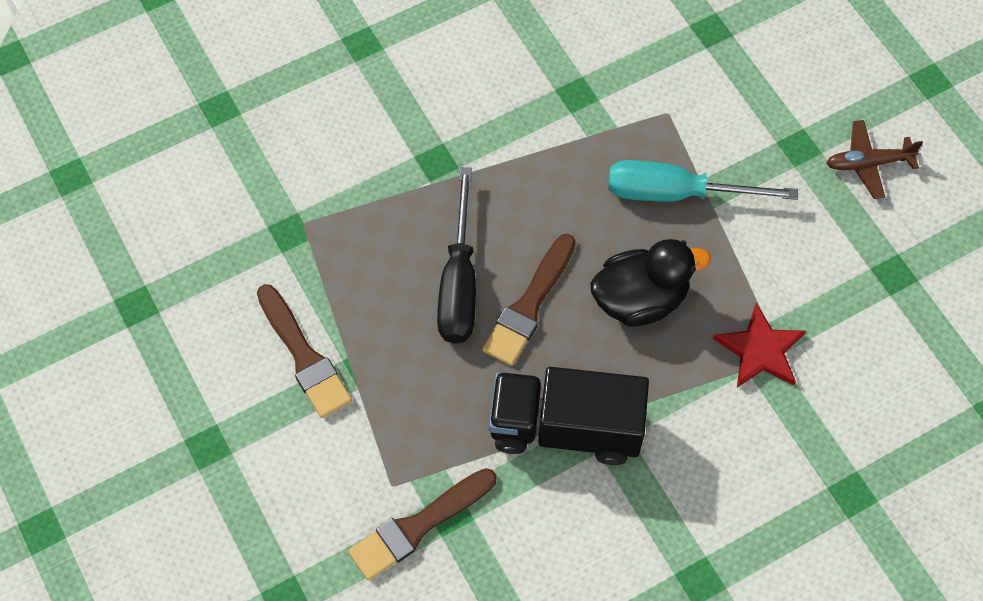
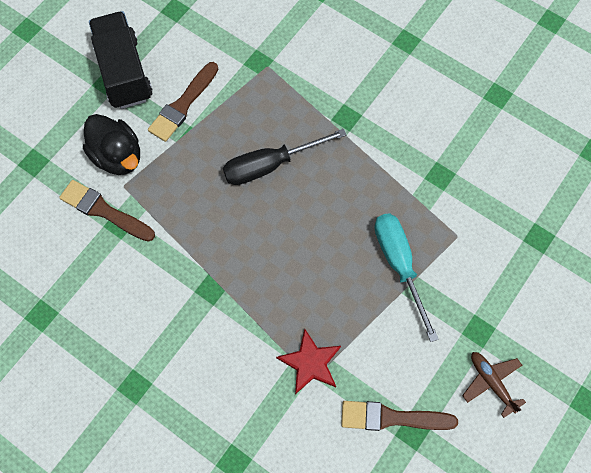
camera: 65 degrees right, 5 degrees up
(529, 305) = (274, 210): brown brush -> brown brush (392, 418)
(565, 428) = (201, 266): black truck -> black truck (124, 72)
(640, 299) = (310, 274): black duck -> black duck (117, 156)

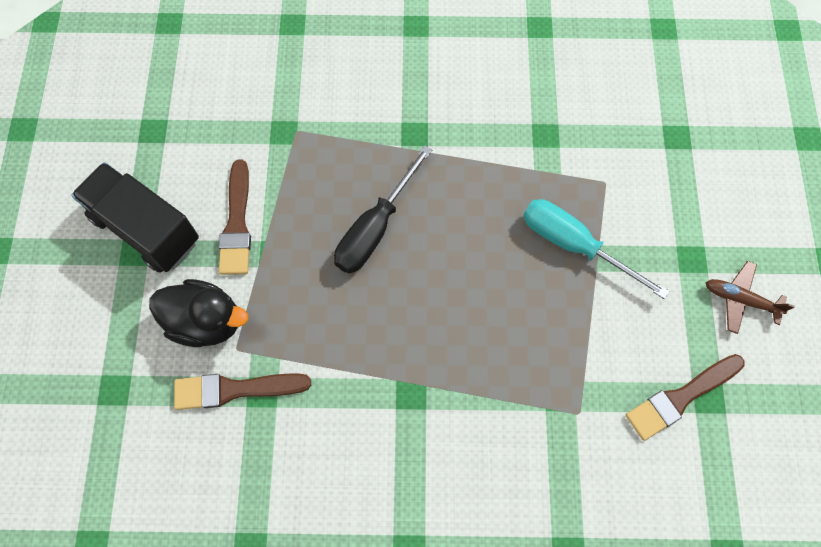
camera: 35 degrees left, 0 degrees up
(310, 363) = (565, 399): red star -> none

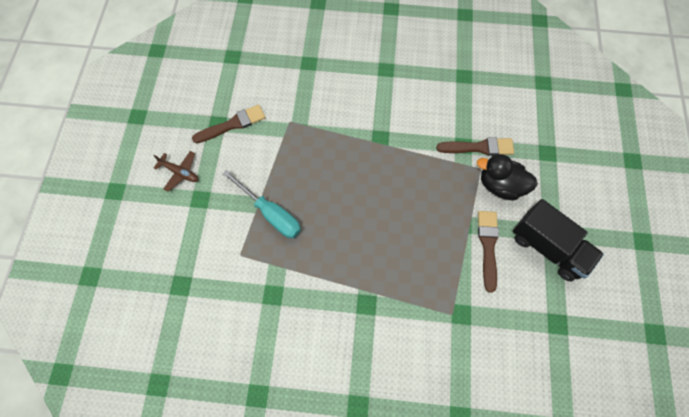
camera: 175 degrees left, 0 degrees up
(375, 228) = (397, 235): black screwdriver -> none

